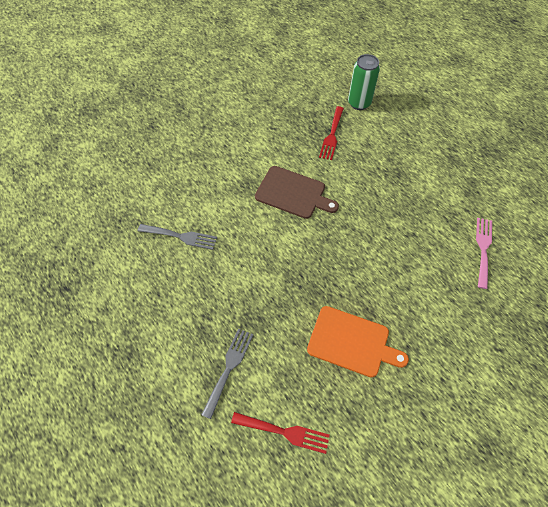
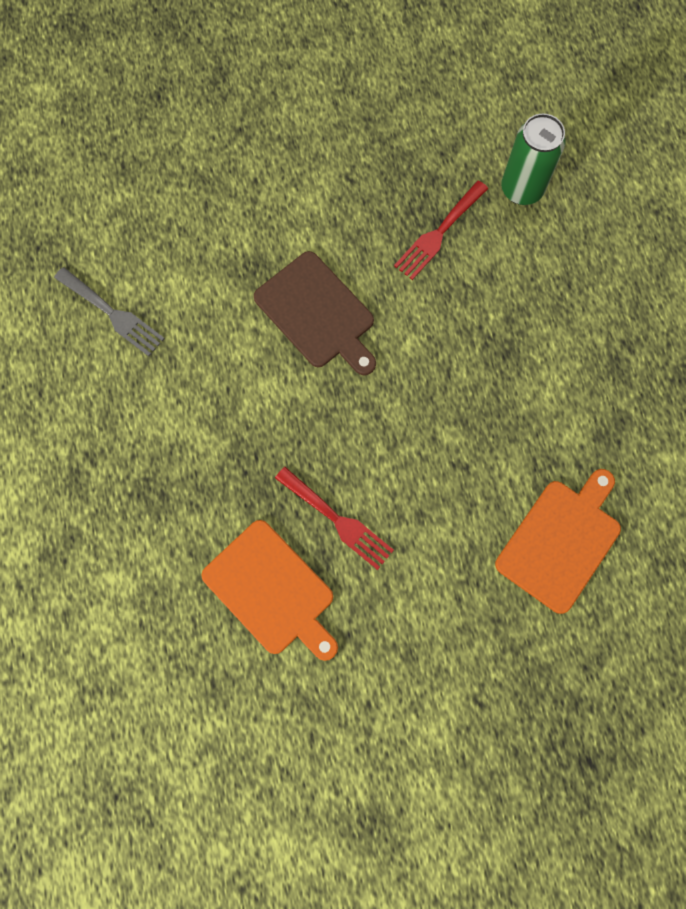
camera: 25 degrees right, 15 degrees up
(229, 368) = (84, 546): grey fork -> none
(284, 432) = (113, 668): red fork -> red fork (338, 520)
(483, 249) = (560, 541): pink fork -> orange cutting board

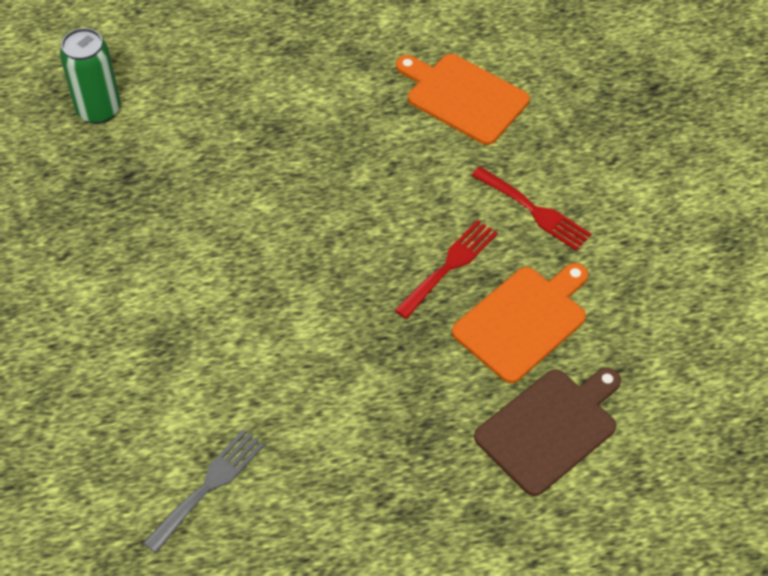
camera: 90 degrees left, 20 degrees down
(318, 313) = (223, 284): brown cutting board -> brown cutting board (550, 427)
(439, 233) = (141, 178): red fork -> red fork (534, 211)

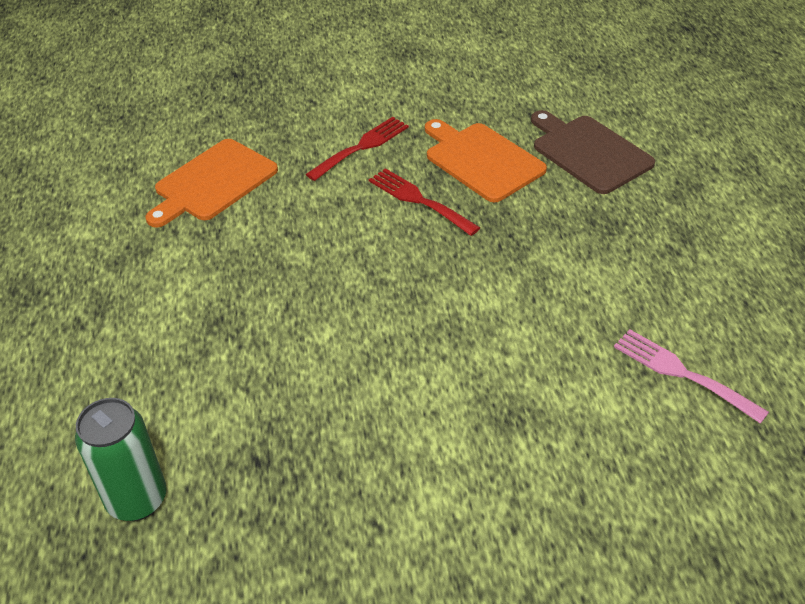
camera: 85 degrees left, 10 degrees down
(208, 486) = (682, 373): grey fork -> pink fork

